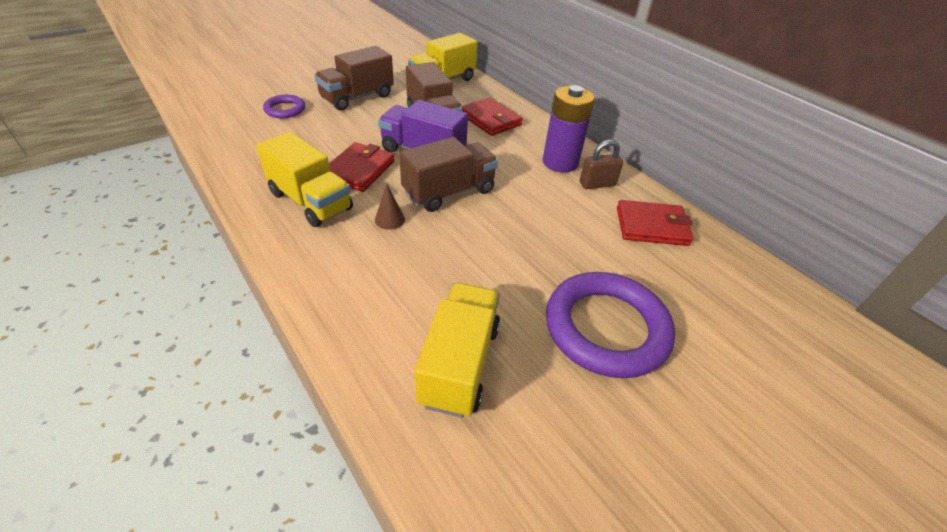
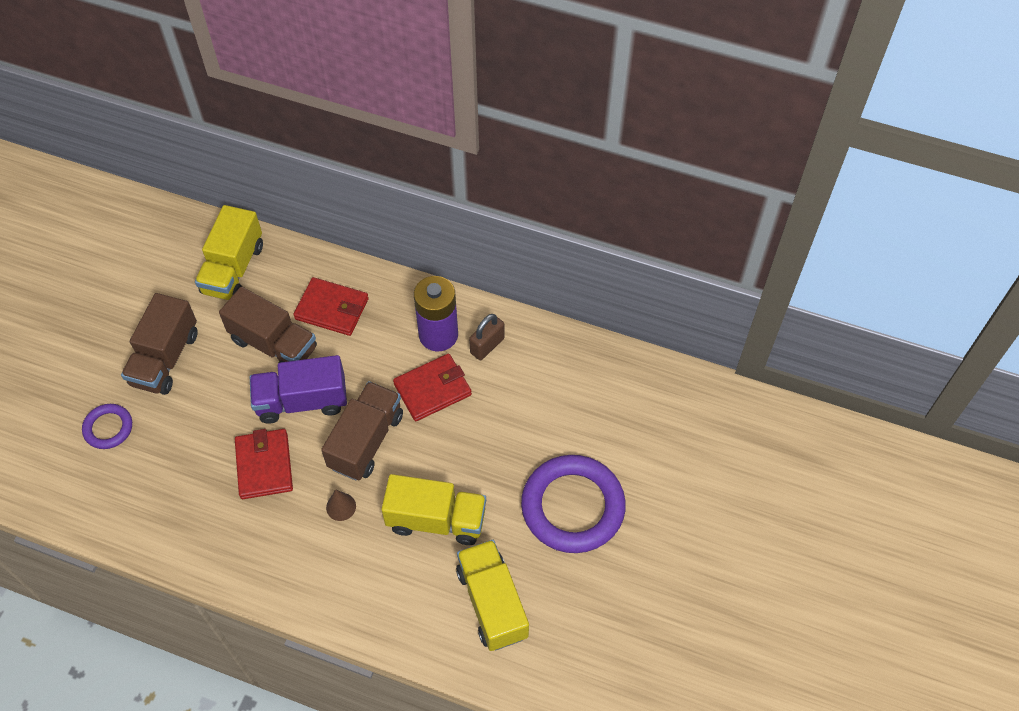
camera: 30 degrees left, 15 degrees up
(310, 201) = (256, 531): yellow truck -> yellow truck (436, 520)
(651, 226) = (557, 373): red wallet -> red wallet (432, 389)

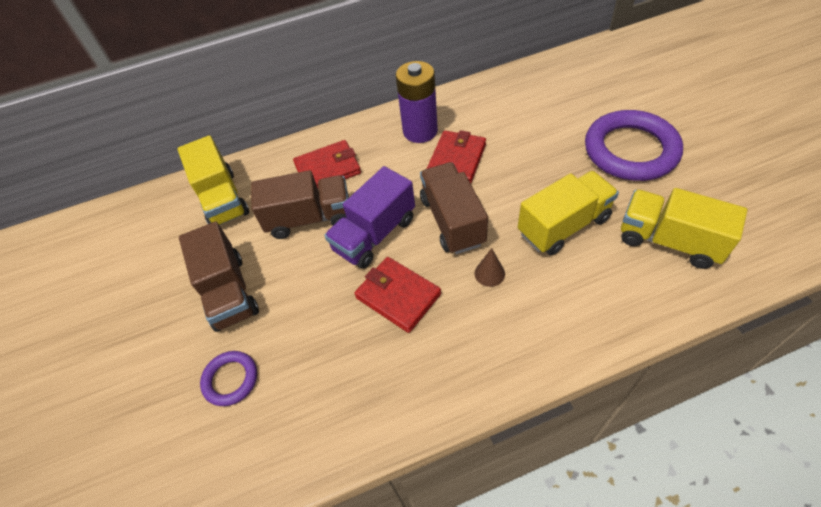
camera: 35 degrees left, 5 degrees down
(487, 346) = (458, 114): brown padlock -> none

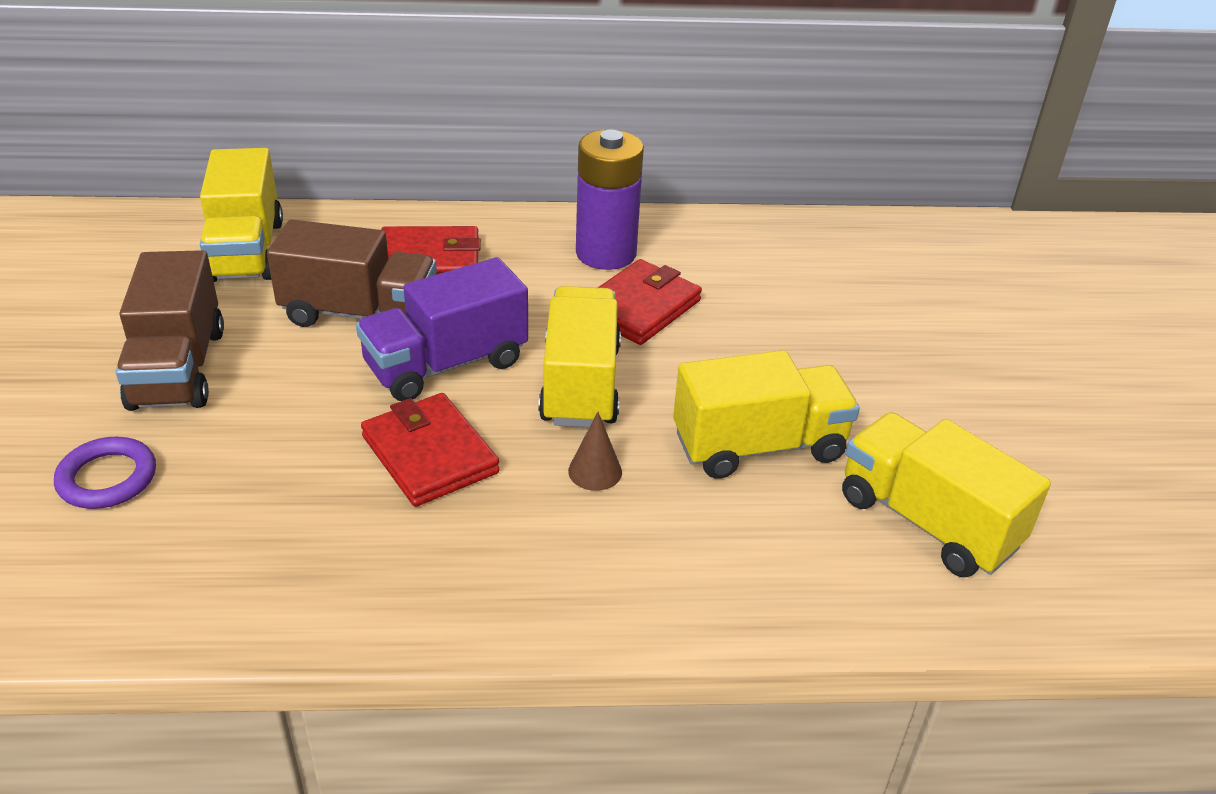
camera: 10 degrees right, 15 degrees down
(452, 221) = (580, 384): brown truck -> yellow truck
(630, 150) = (940, 379): purple ring -> none

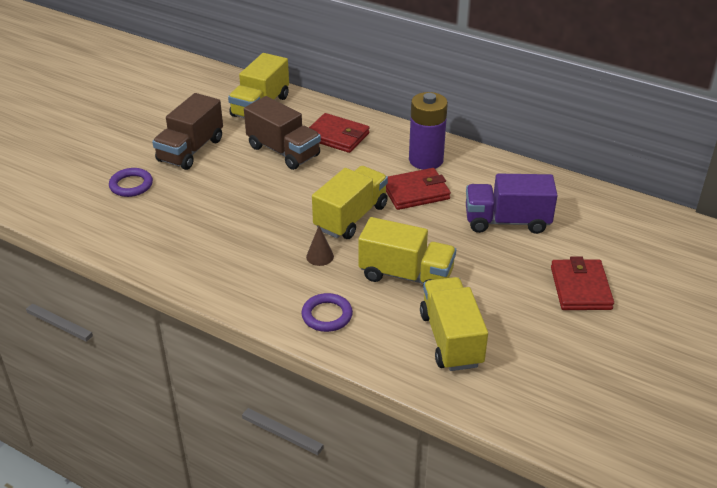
camera: 35 degrees right, 0 degrees up
(429, 455) = (257, 222): red wallet -> red wallet (580, 288)
(446, 364) = (300, 187): purple truck -> purple truck (507, 221)
(707, 571) = (327, 315): none -> purple ring

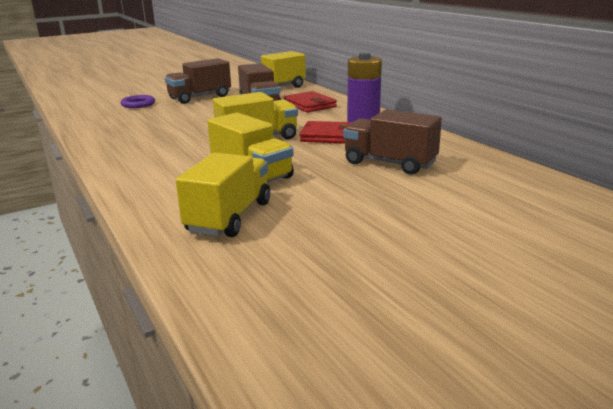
camera: 30 degrees right, 15 degrees down
(320, 256) = (201, 152): brown cone -> none
(327, 315) = (152, 180): purple ring -> none
(507, 221) = (390, 163): purple truck -> brown truck
(580, 288) = (410, 215): red wallet -> none

